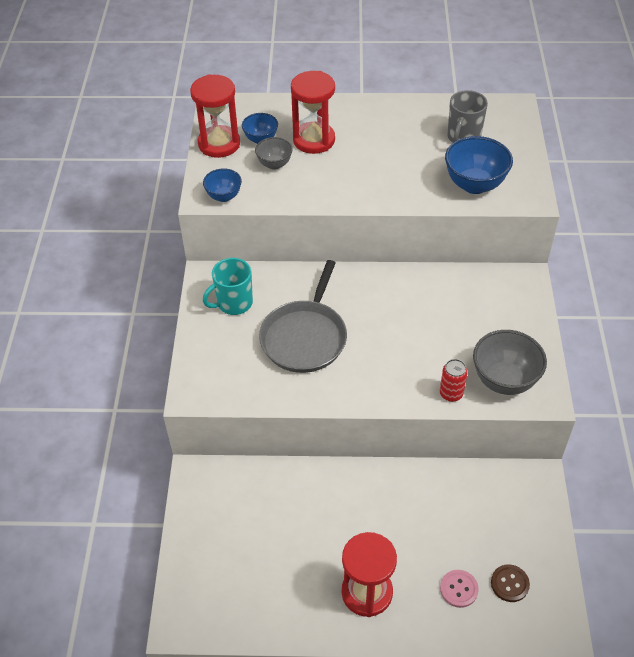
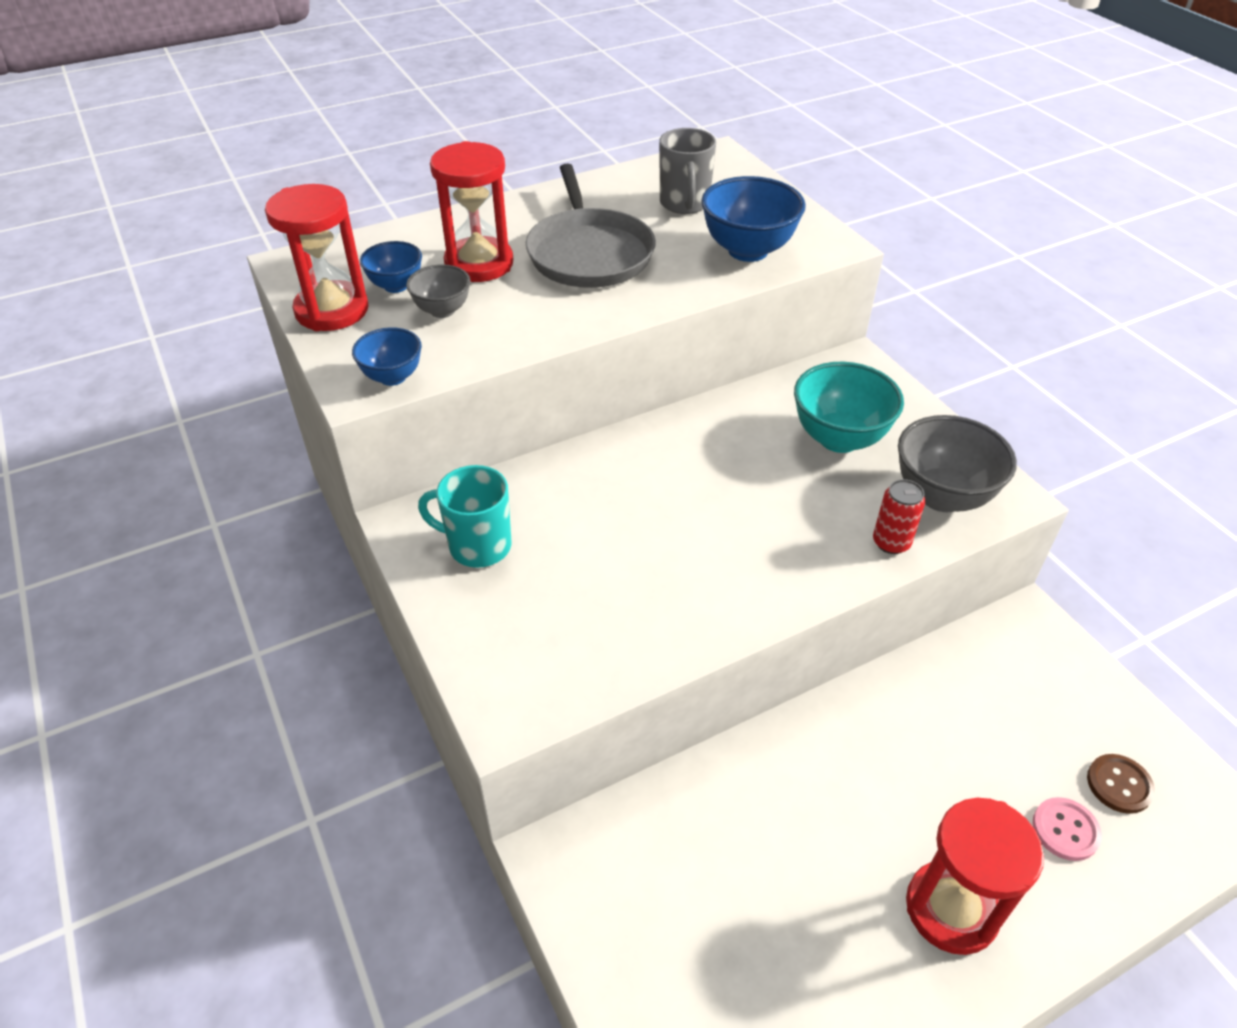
camera: 30 degrees left, 5 degrees down
(233, 303) = (478, 546): turquoise mug -> turquoise mug turned 75 degrees clockwise
(305, 337) = (626, 551): grey pan -> grey pan (589, 253)
(473, 322) = (839, 438): none -> turquoise bowl

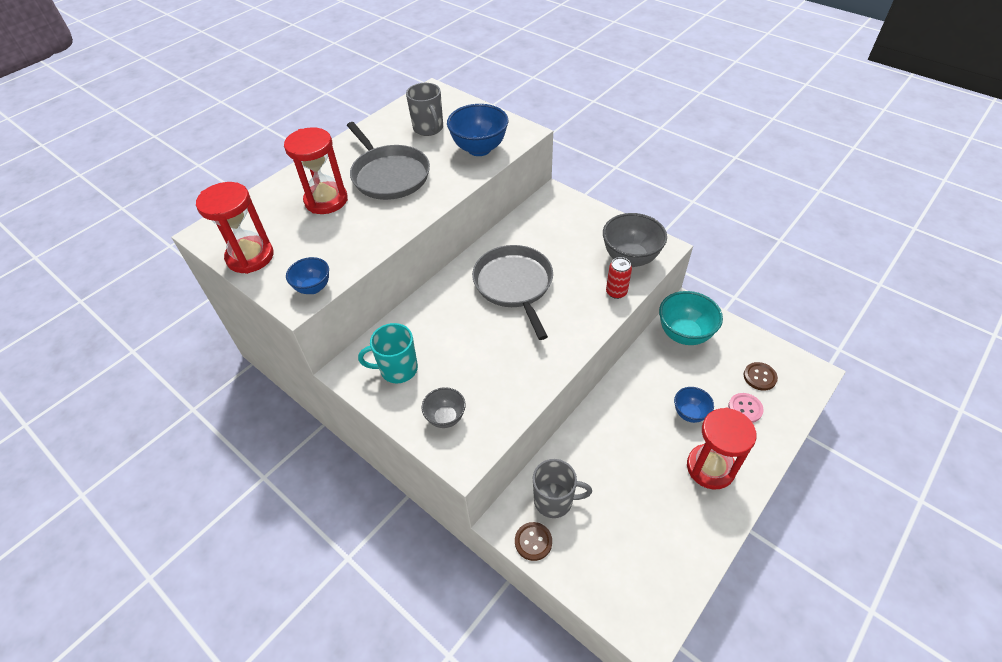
camera: 20 degrees left, 5 degrees up
(396, 286) = (282, 229): blue bowl -> blue bowl (689, 413)
(442, 310) = (320, 237): grey bowl -> grey bowl (445, 418)
(580, 906) = (533, 541): none -> brown button
(647, 853) = (554, 500): none -> grey mug
(723, 479) = (514, 285): none -> grey pan
(839, 438) = (564, 242): turquoise bowl -> turquoise bowl (684, 334)

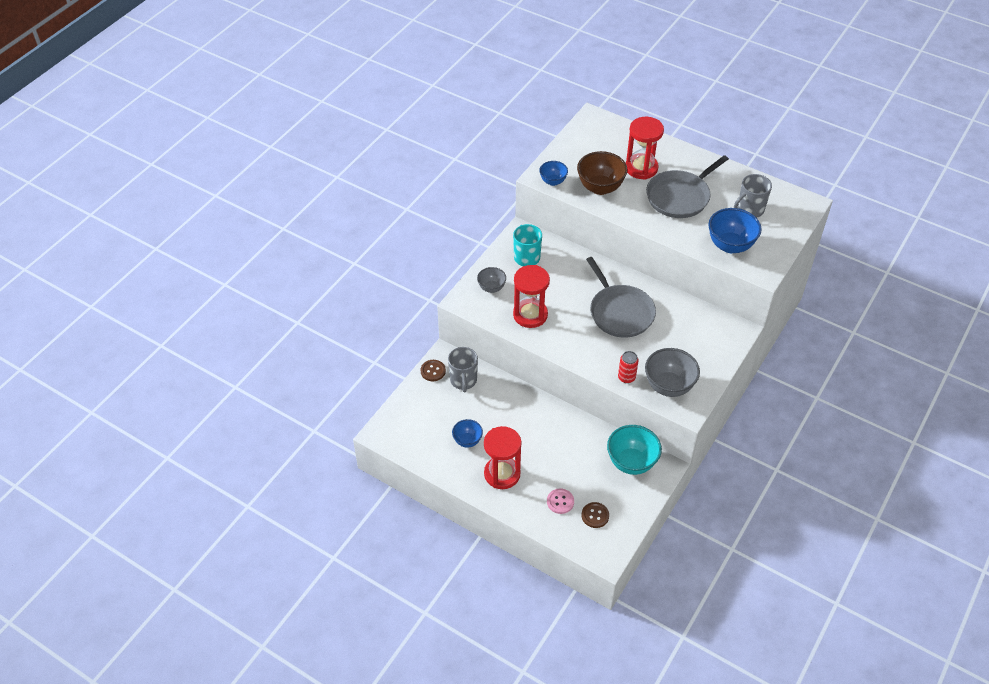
camera: 80 degrees right, 0 degrees up
(250, 257) = (575, 144): red hourglass -> red hourglass (530, 315)
(346, 241) = (600, 188): none -> brown bowl
(514, 285) = (620, 312): grey pan -> grey pan turned 90 degrees clockwise
(689, 413) = (549, 463): blue bowl -> blue bowl (467, 441)

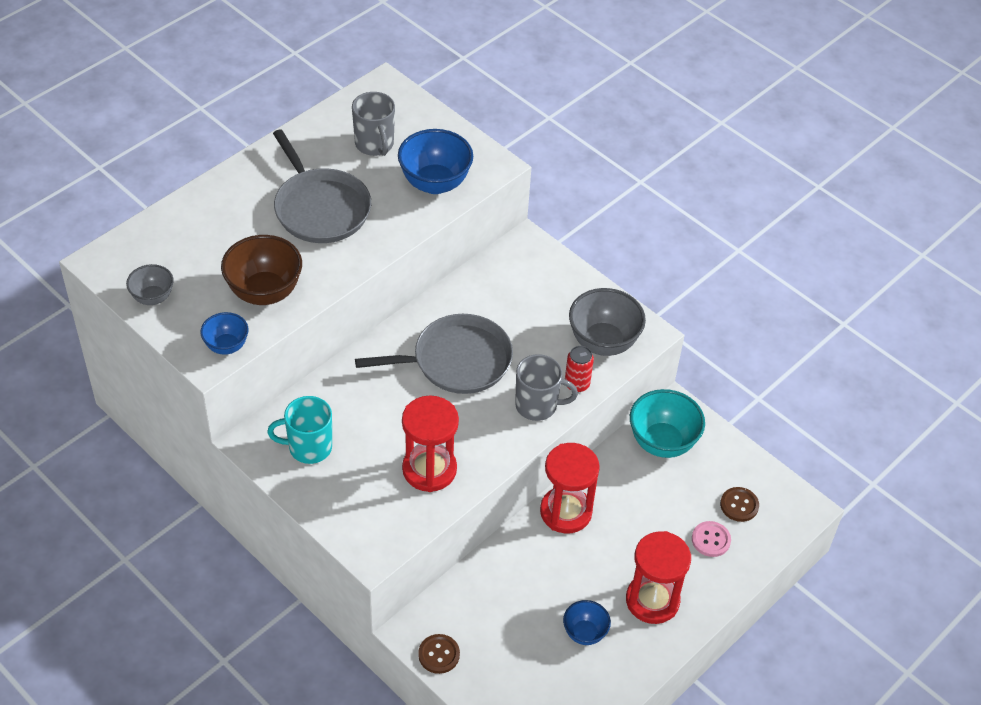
camera: 80 degrees left, 0 degrees up
(463, 380) = (469, 615): grey mug -> grey mug (537, 405)
(491, 288) = (358, 508): grey bowl -> grey bowl (153, 298)
(641, 168) = (242, 234): red hourglass -> red hourglass (566, 512)

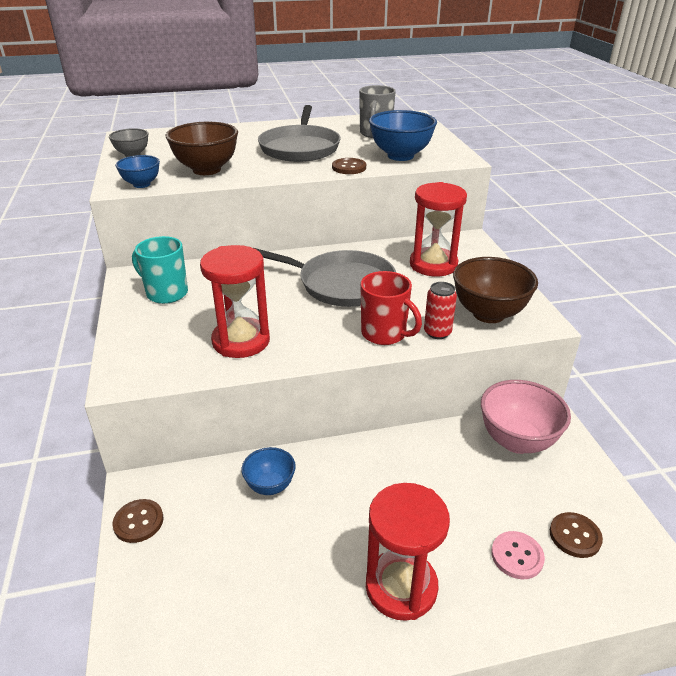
camera: 35 degrees right, 15 degrees down
(402, 228) = (349, 167): none -> brown button
(537, 405) = (385, 334): grey mug -> red mug
(566, 512) = (372, 456): red hourglass -> red hourglass (433, 265)
(584, 633) = (297, 581): blue bowl -> blue bowl (270, 486)
(603, 342) = (488, 314): grey bowl -> brown bowl
(662, 443) = (517, 441): turquoise bowl -> pink bowl

